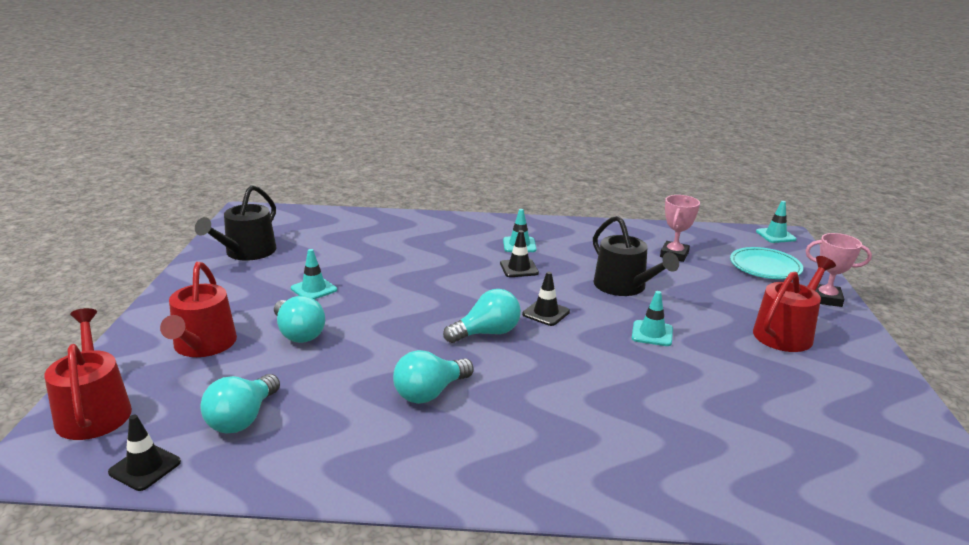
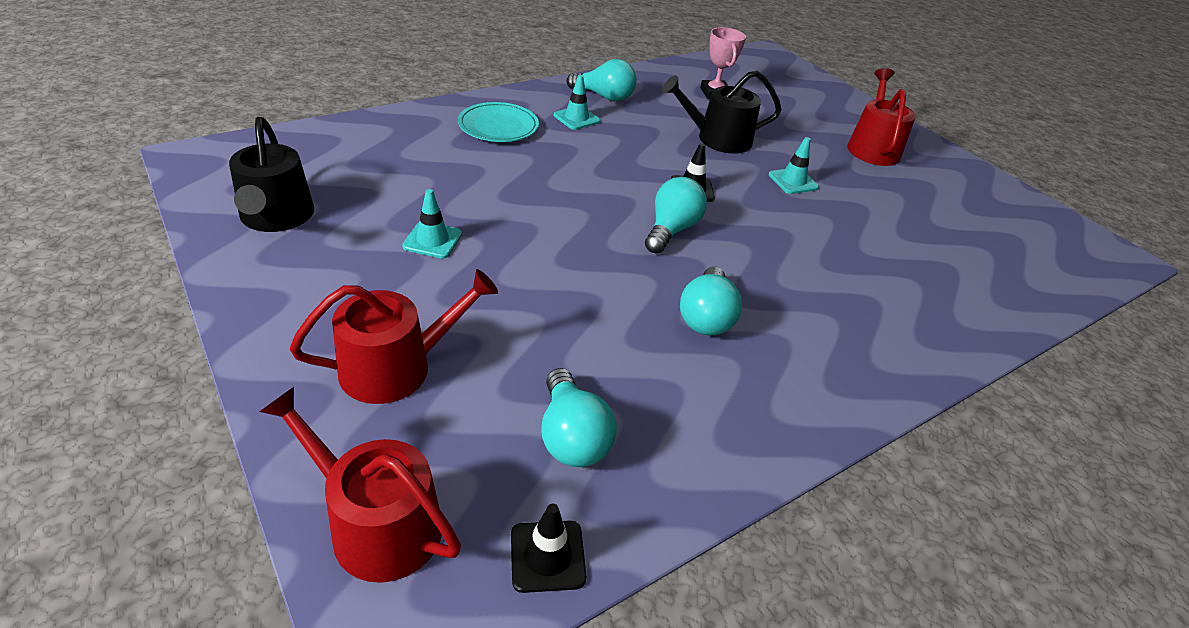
camera: 40 degrees left, 15 degrees up
(203, 345) = (396, 367): red watering can -> red watering can turned 75 degrees counterclockwise
(298, 333) = (491, 304): turquoise light bulb -> turquoise light bulb (604, 96)
(519, 268) = (609, 146): black traffic cone -> none
(624, 286) = (717, 139): black watering can -> black watering can turned 150 degrees clockwise
(765, 267) = (790, 88): turquoise plate -> turquoise plate (498, 127)
(775, 235) = (762, 54): turquoise traffic cone -> none
(826, 299) = (860, 107): pink trophy -> none

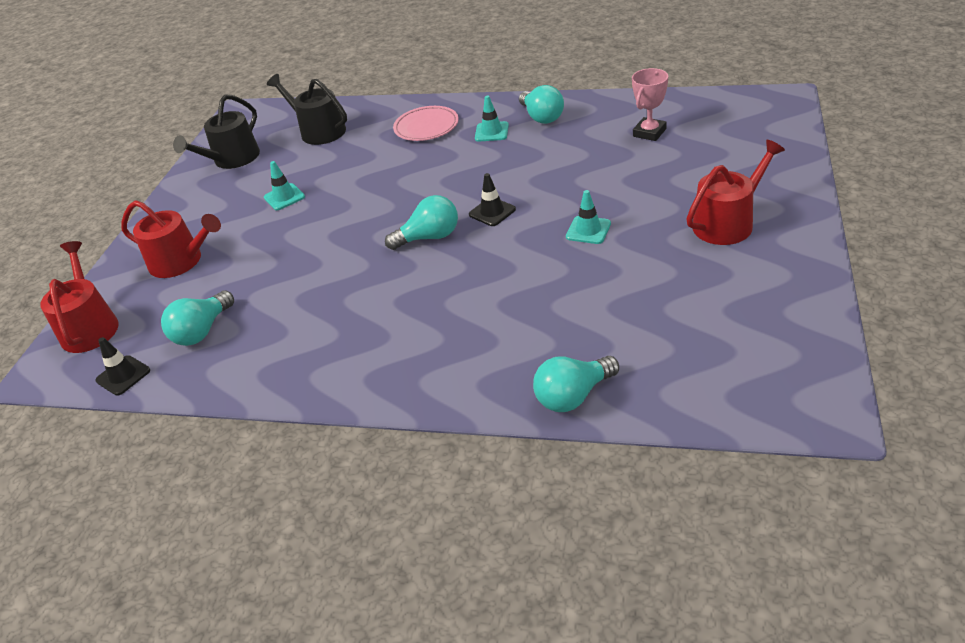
camera: 55 degrees right, 0 degrees up
(498, 127) = (426, 127): turquoise plate -> pink plate
(706, 317) = (361, 302): turquoise light bulb -> turquoise light bulb (573, 396)
(717, 139) = (581, 176): black watering can -> black watering can (319, 131)

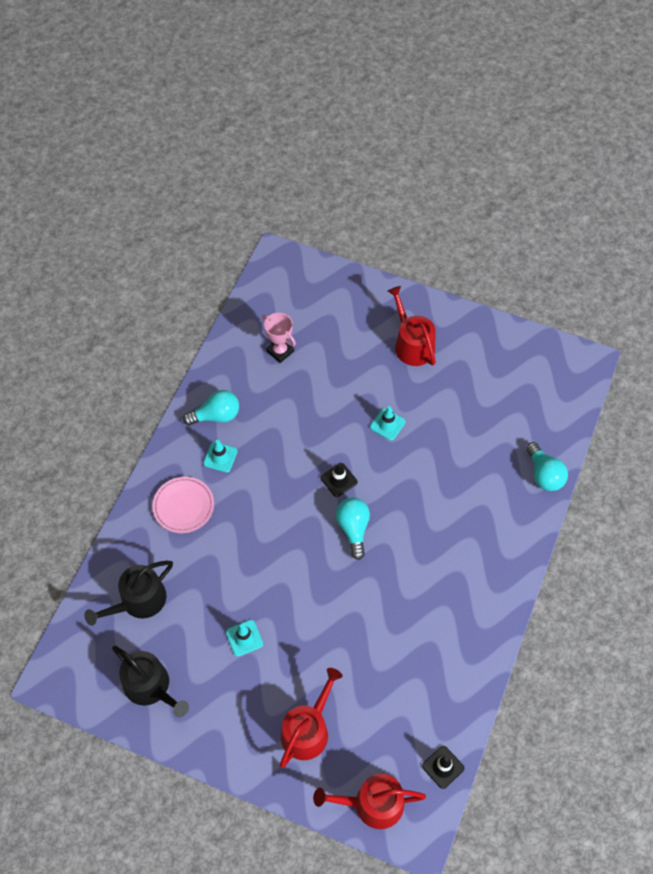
camera: 85 degrees left, 20 degrees up
(202, 331) = (409, 706): turquoise light bulb -> none

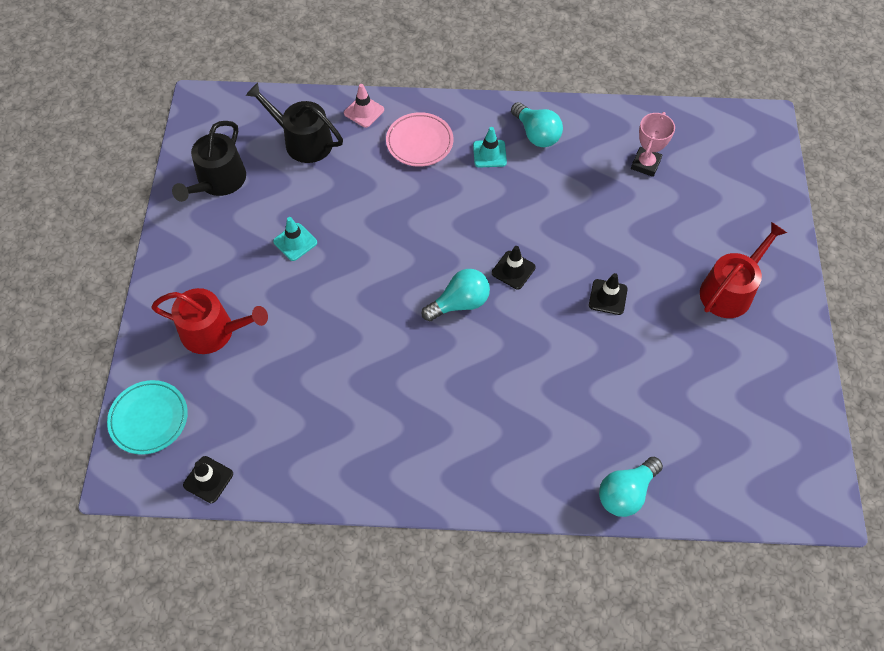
camera: 70 degrees right, 0 degrees up
(129, 540) = (364, 111): none -> pink traffic cone
(372, 804) = (149, 419): red watering can -> turquoise plate
(387, 424) = (608, 297): turquoise traffic cone -> black traffic cone

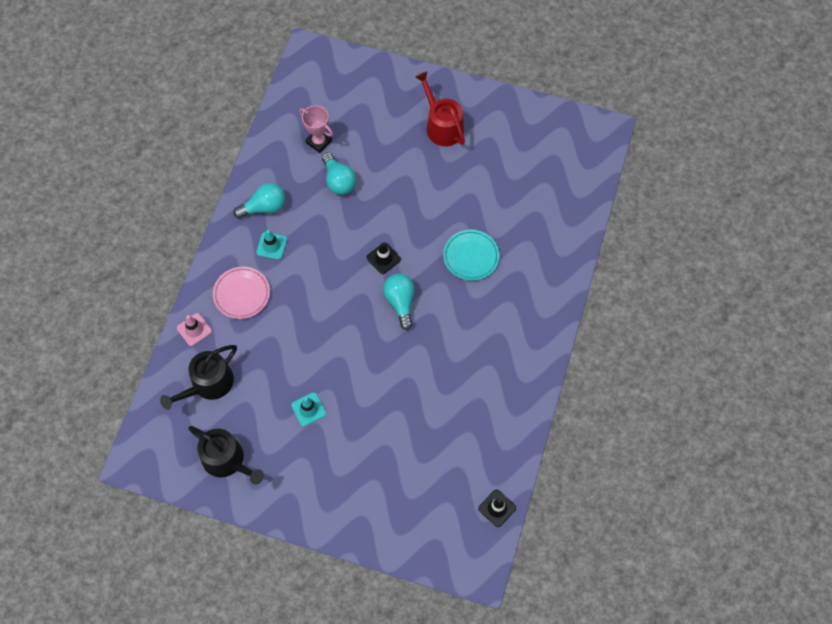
camera: 75 degrees left, 5 degrees up
(149, 419) = (436, 546): turquoise plate -> turquoise plate (471, 256)
(213, 331) = (373, 486): red watering can -> none
(608, 297) = (424, 203): black traffic cone -> none
(626, 493) = (572, 238): turquoise light bulb -> turquoise light bulb (339, 181)

